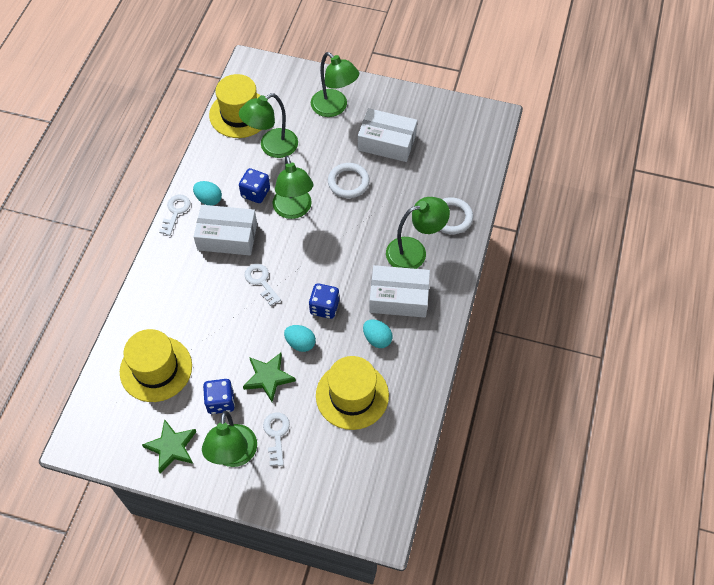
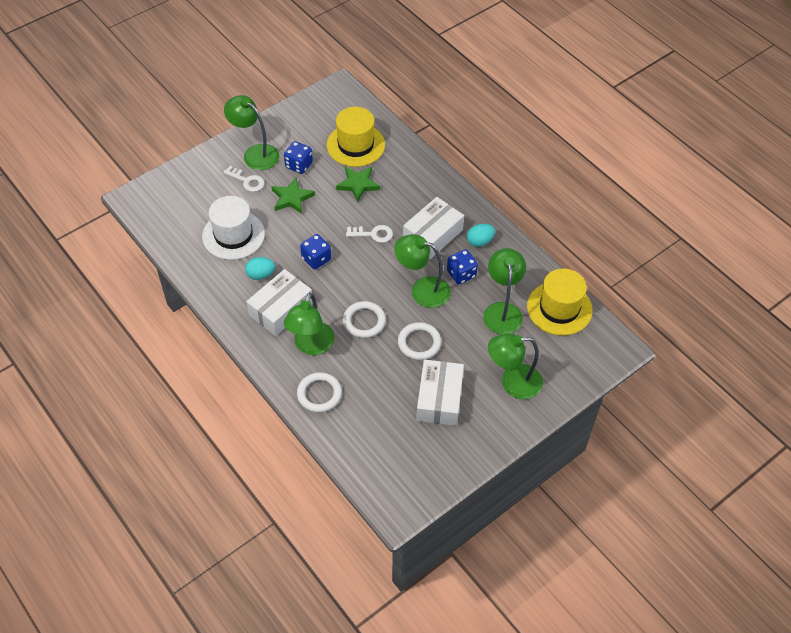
camera: 125 degrees right, 5 degrees down
(171, 447) = (291, 128): green star -> green star (358, 184)
(176, 212) = (484, 216): white key -> none
(300, 343) = (300, 229): turquoise egg -> none
(352, 395) = (233, 235): yellow hat -> white hat
(359, 230) = (364, 321): none -> white ring
(387, 142) = (439, 399): white box -> white box turned 45 degrees counterclockwise

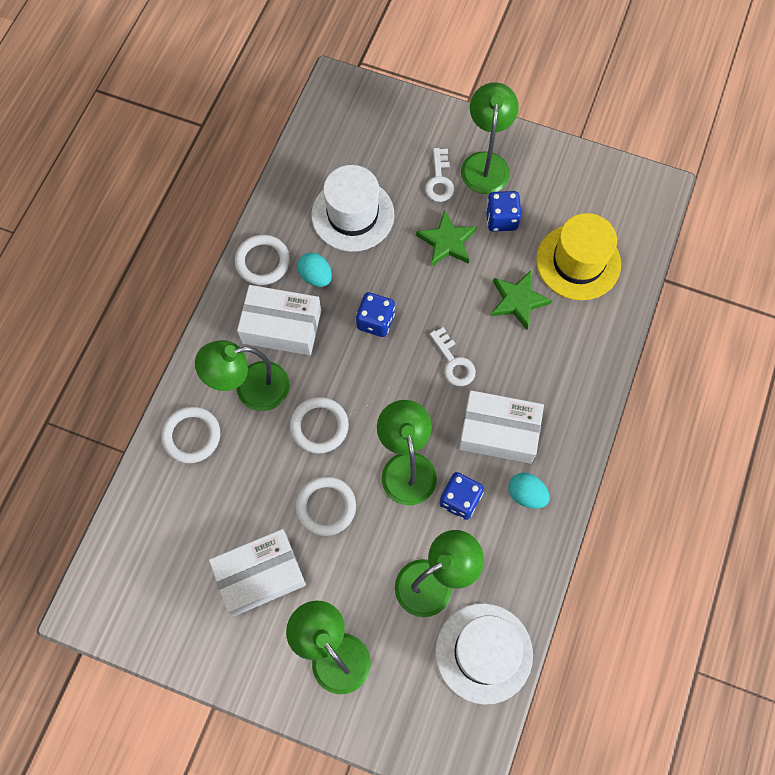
camera: 60 degrees right, 15 degrees up
(226, 298) = (262, 262): none -> white ring
(559, 308) = (484, 653): yellow hat -> white hat

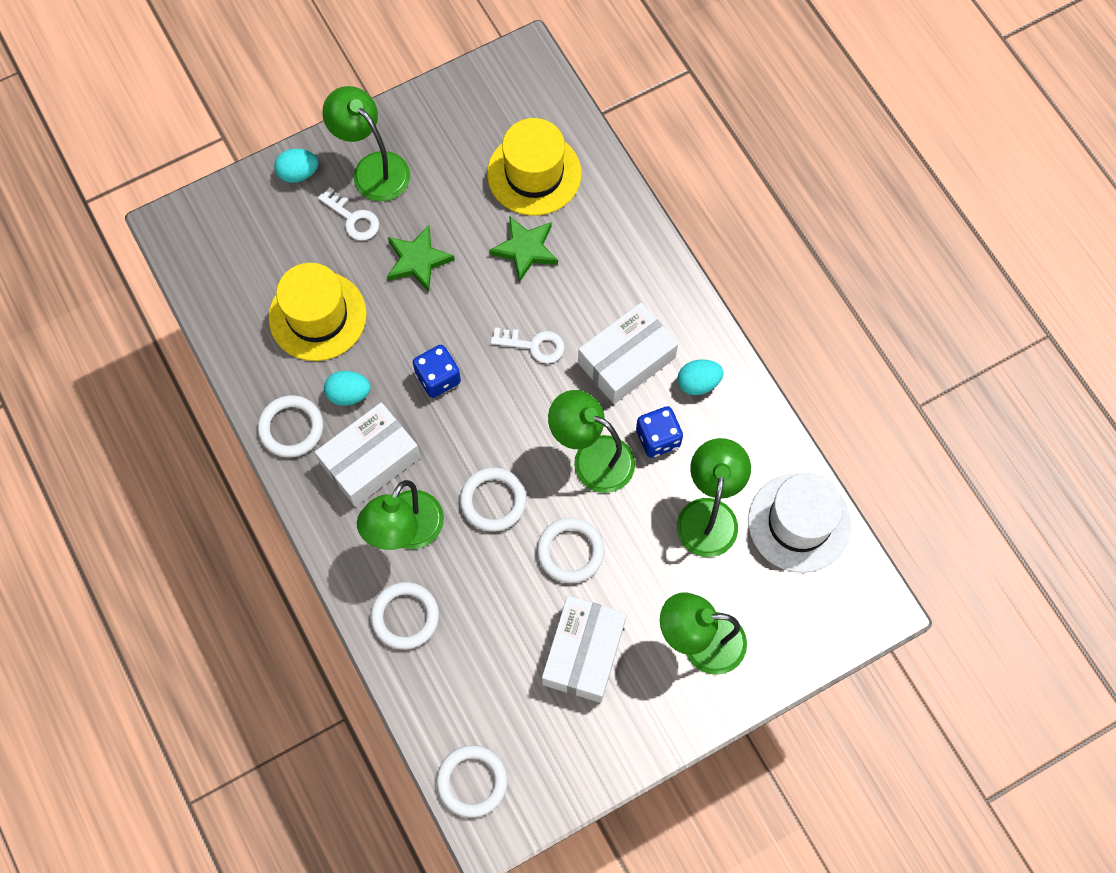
camera: 50 degrees left, 0 degrees up
(110, 573) = (472, 781): none -> white ring
(352, 215) = (317, 316): white hat -> yellow hat
(440, 124) = (298, 173): none -> turquoise egg
(501, 219) = (438, 200): blue dice -> none

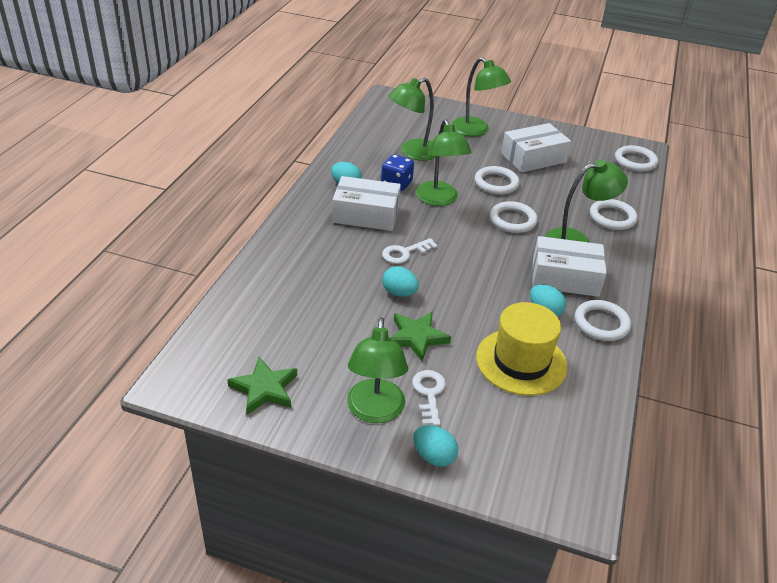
camera: 135 degrees left, 30 degrees down
(438, 378) = (479, 279): blue dice -> none
(483, 293) = (399, 293): none -> turquoise egg
(525, 249) = (344, 291): green star -> green star (264, 389)
(534, 174) = (279, 319): yellow hat -> none
(534, 345) = (405, 253): white key -> white key turned 90 degrees counterclockwise
(799, 523) = (378, 128): white hat -> none

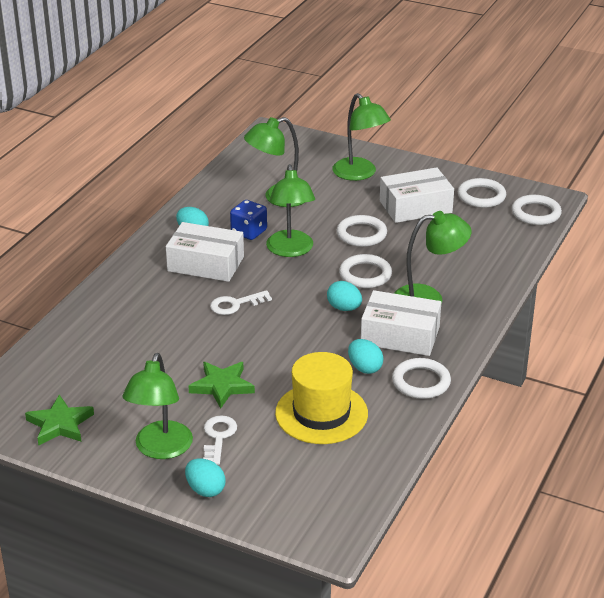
camera: 10 degrees right, 5 degrees down
(399, 293) = (217, 343): turquoise egg -> turquoise egg (344, 308)
(612, 217) = (480, 275): white ring -> white ring (481, 196)

